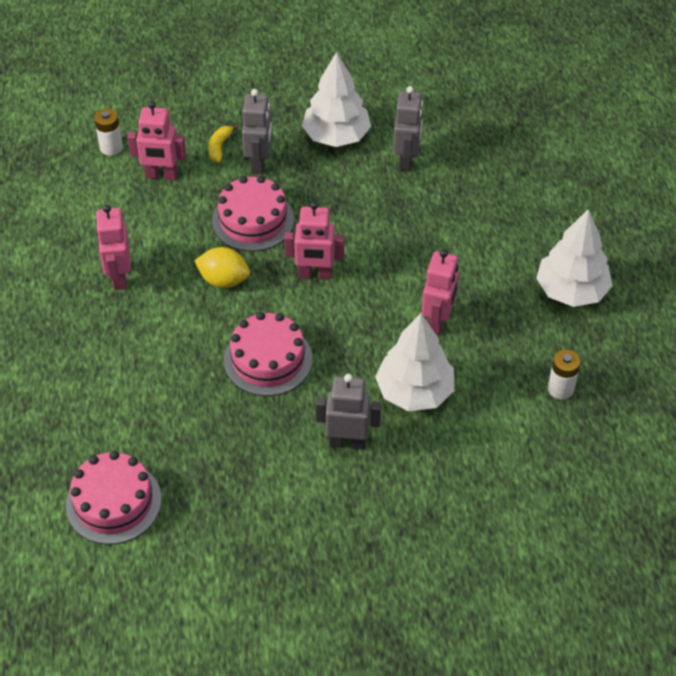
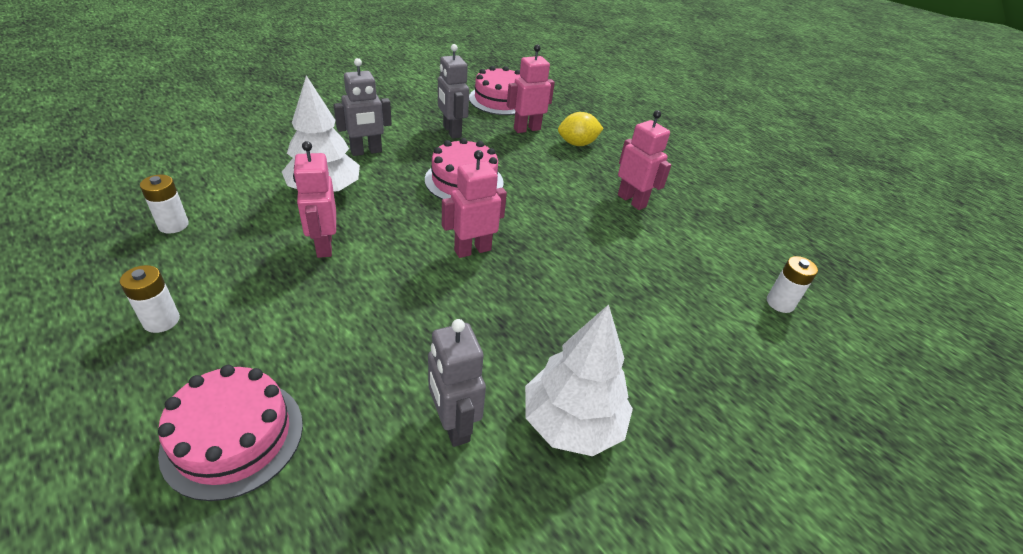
camera: 145 degrees right, 10 degrees down
(161, 175) = (702, 292): pink robot -> pink robot (527, 129)
(219, 147) = (686, 346): yellow banana -> none
(224, 280) = (549, 222): yellow lemon -> yellow lemon (577, 144)
(253, 220) = (573, 279): pink cake -> pink cake (233, 437)
(259, 163) = (627, 344): grey robot -> grey robot (451, 131)
(571, 291) = (161, 321): white tree -> white battery

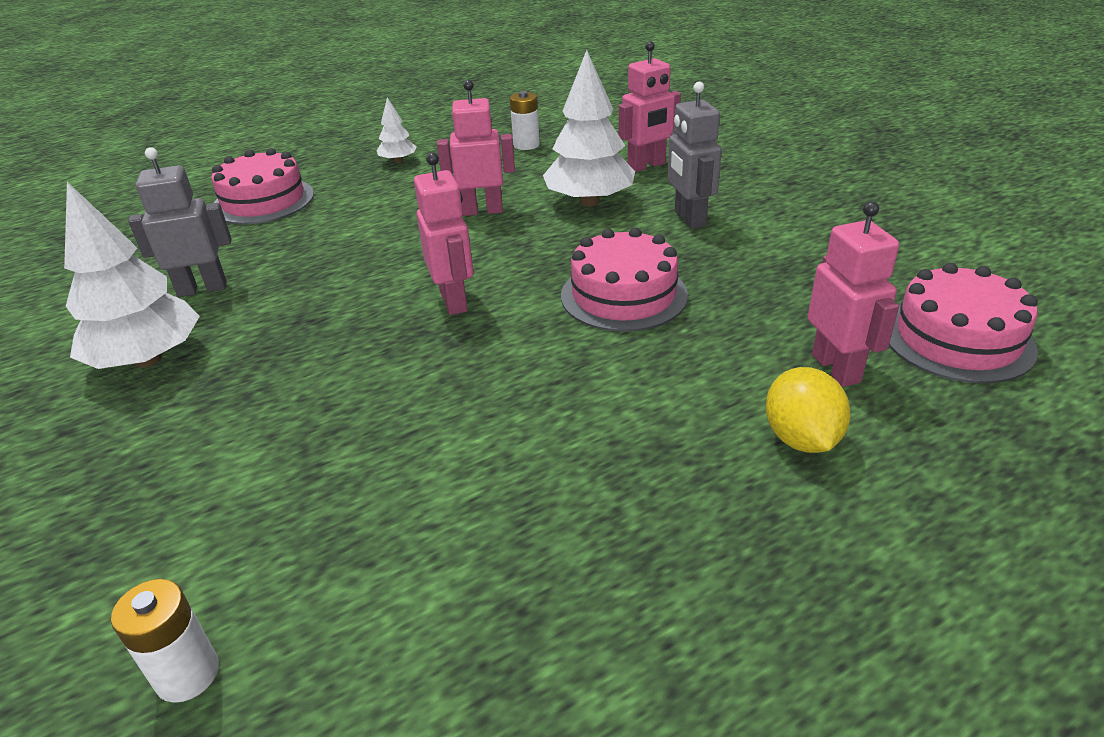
camera: 105 degrees right, 5 degrees down
(161, 321) = (398, 161): white battery -> white tree
(451, 131) = (781, 283): grey robot -> none
(632, 201) = (573, 493): pink robot -> pink robot (646, 166)

